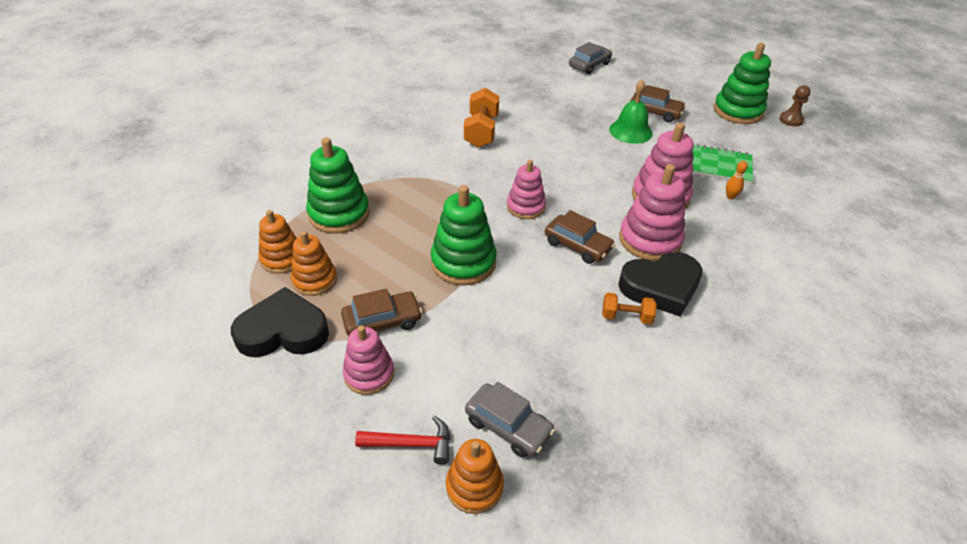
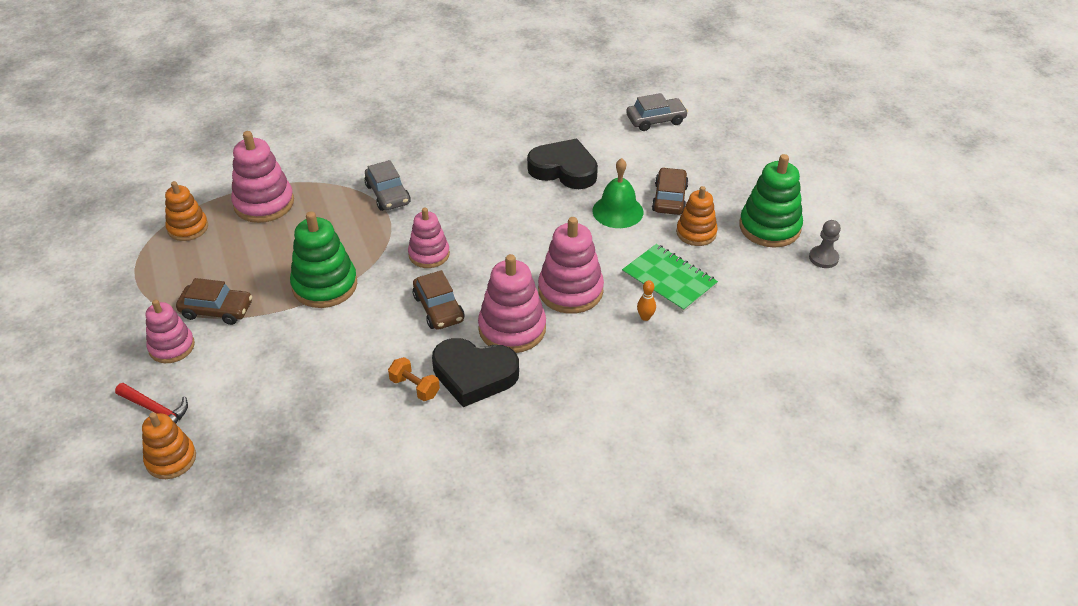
camera: 30 degrees right, 0 degrees up
(283, 331) = (141, 288): black heart -> black heart (564, 170)
(315, 280) = (196, 255): orange stacking toy -> orange stacking toy (696, 233)
(339, 214) = (264, 203): green stacking toy -> pink stacking toy
(481, 131) = (463, 163): orange dumbbell -> none
(508, 426) = (234, 429): grey car -> grey car (388, 194)
(655, 112) = (669, 198): brown car -> brown car turned 135 degrees counterclockwise
(791, 120) = (823, 258): brown pawn -> grey pawn

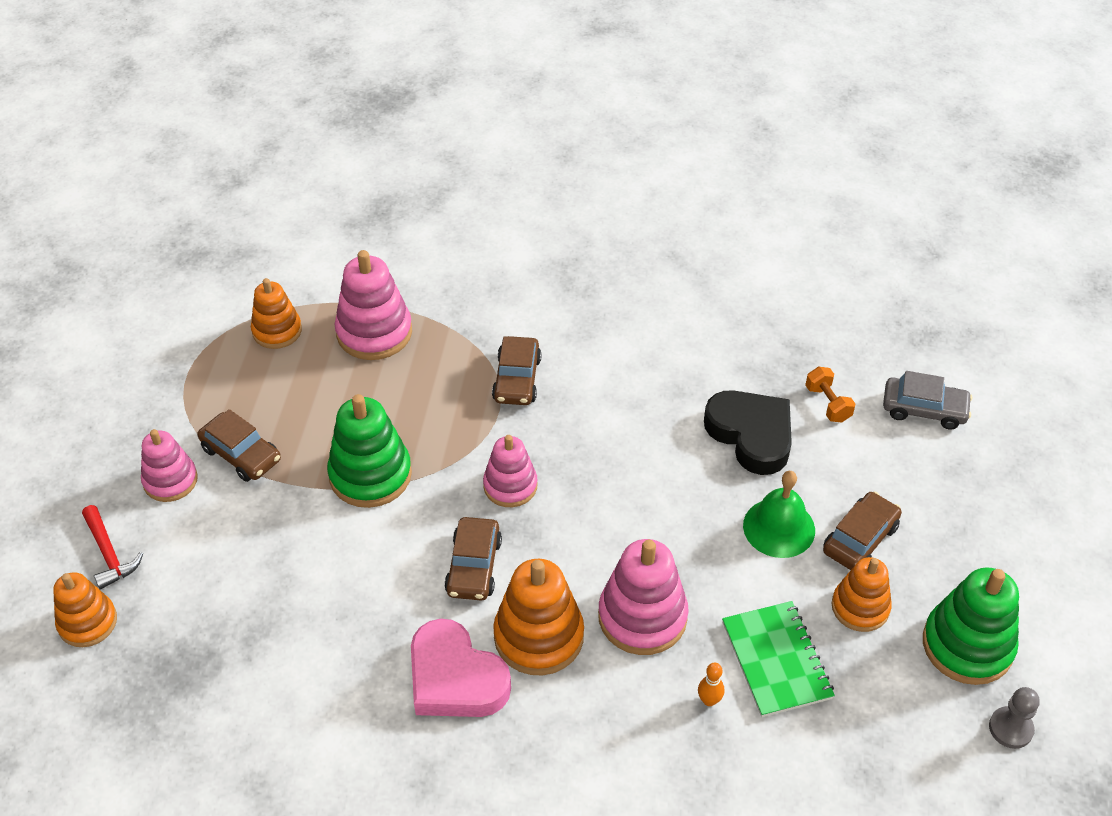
camera: 30 degrees right, 5 degrees up
(388, 194) = (517, 379): grey car -> brown car
(414, 387) = (380, 661): orange dumbbell -> orange dumbbell (827, 404)
(474, 375) = (455, 678): black heart -> pink heart
(512, 329) = (538, 636): pink stacking toy -> orange stacking toy

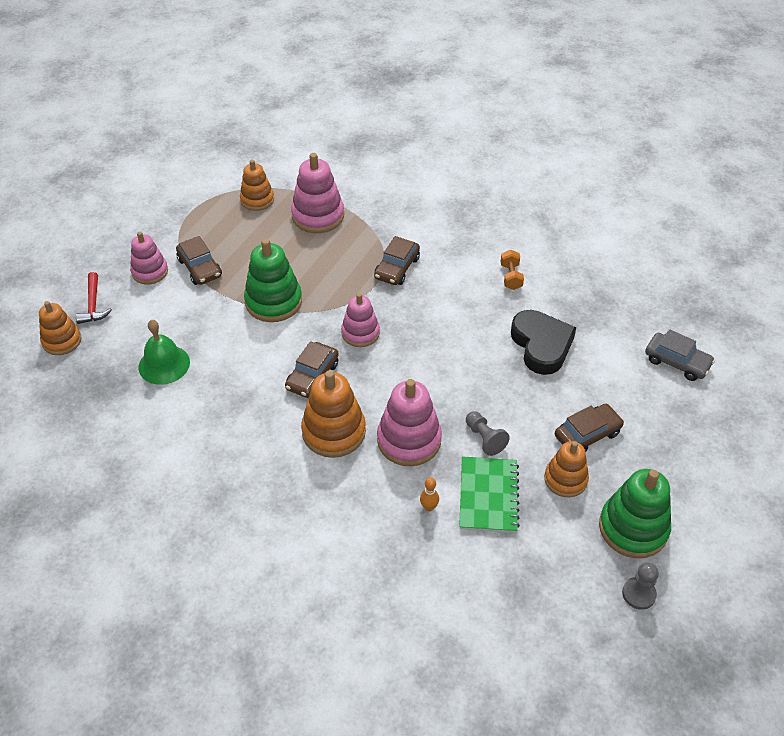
camera: 20 degrees right, 0 degrees up
(455, 678) = (267, 441): pink heart -> none
(737, 584) = (484, 438): none -> grey pawn
(779, 527) = (532, 410): green bell -> green bell (164, 364)
(827, 404) = (606, 339): orange dumbbell -> orange dumbbell (511, 277)

